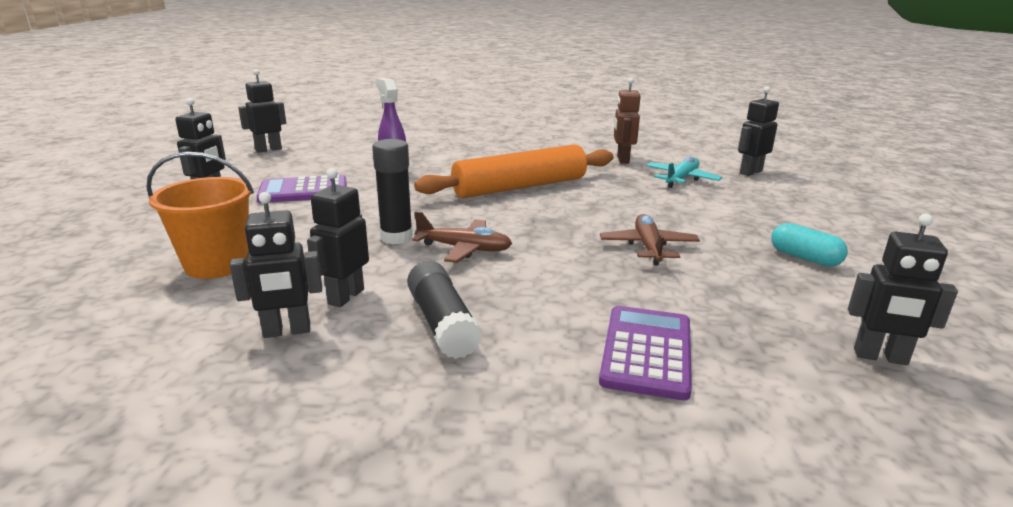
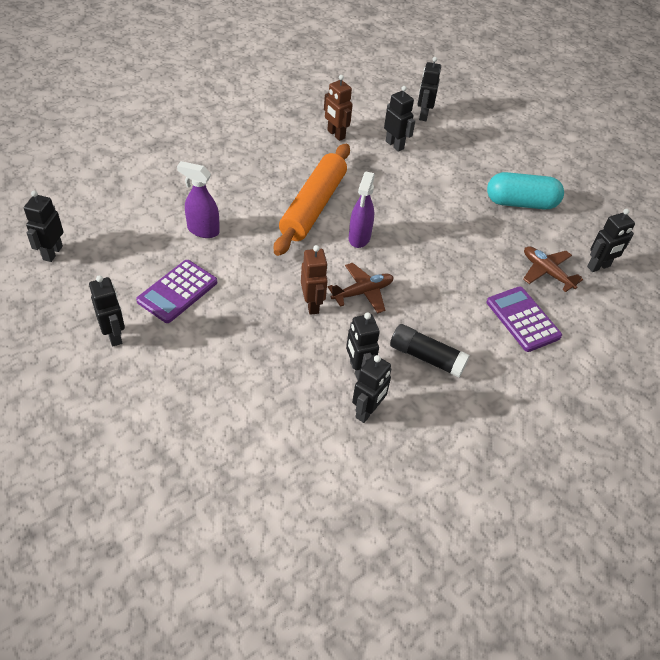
camera: 45 degrees left, 25 degrees up
(217, 264) = (249, 394): orange bucket -> none
(396, 237) = (312, 305): black glue stick -> brown robot
(531, 217) = (359, 238): none -> purple spray bottle
(648, 247) = (448, 235): brown plane -> brown plane (546, 272)
(681, 179) = (394, 145): turquoise plane -> black robot
(804, 258) = (521, 203): turquoise capsule -> turquoise capsule, size x1.72

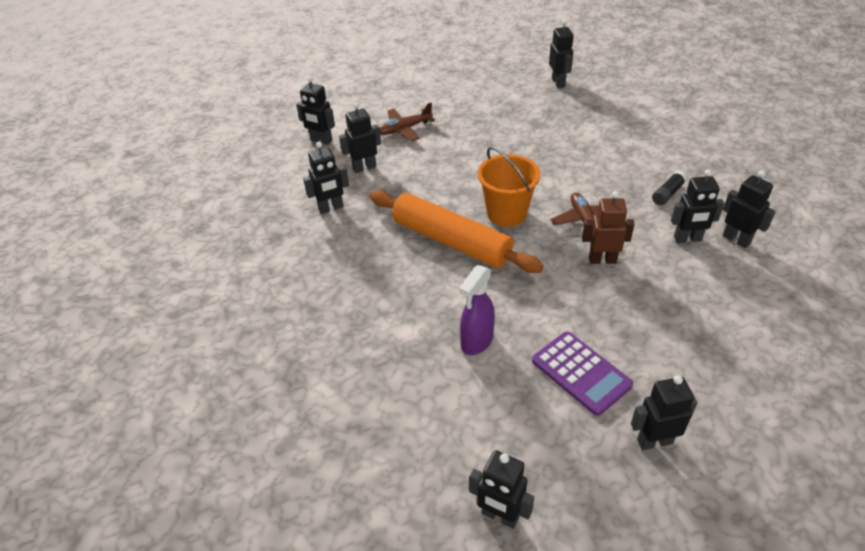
camera: 70 degrees left, 5 degrees down
(336, 134) = (331, 208): brown robot -> black robot
(359, 238) = (506, 213): purple spray bottle -> orange bucket
(426, 357) = (668, 193): black glue stick -> black glue stick, size x0.64
(521, 203) = (472, 106): turquoise capsule -> none
(523, 319) = (619, 132): purple calculator -> none
(546, 272) = (563, 109): brown plane -> brown plane (404, 129)

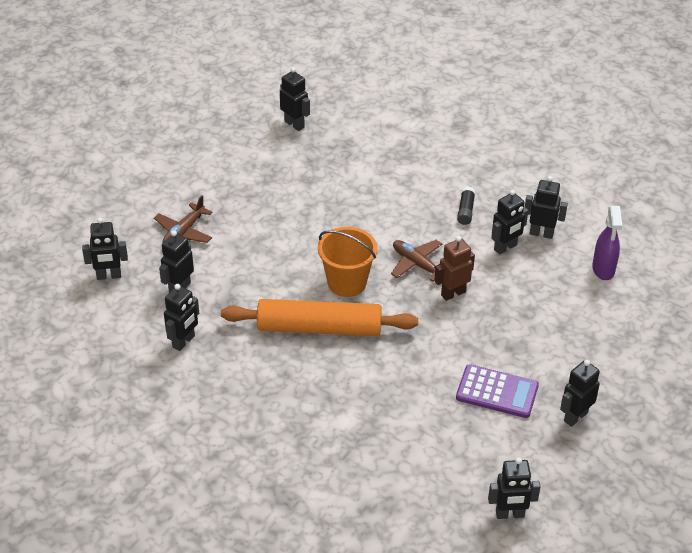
camera: 35 degrees left, 0 degrees up
(476, 341) = (405, 403): purple spray bottle -> purple spray bottle (603, 269)

